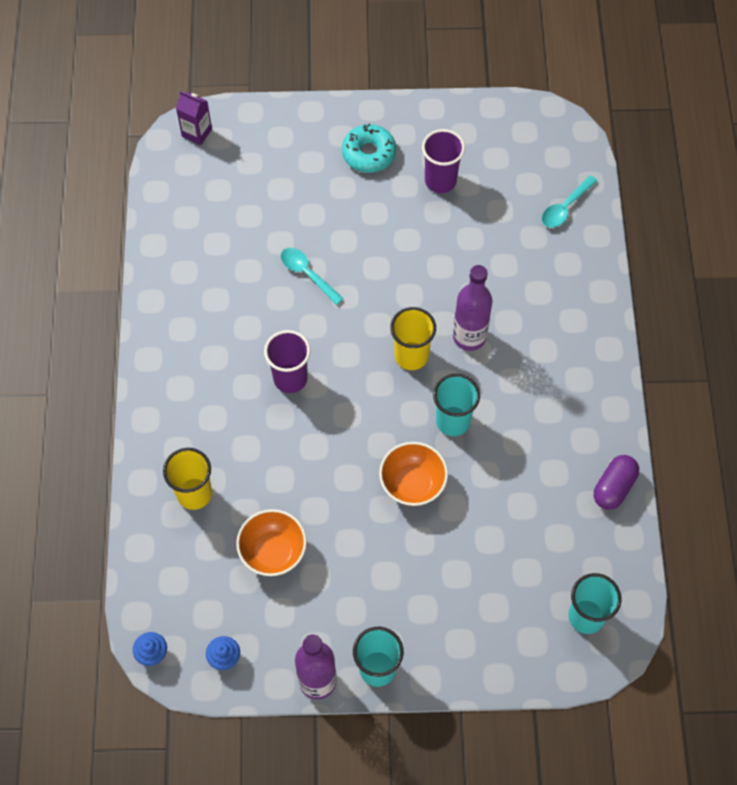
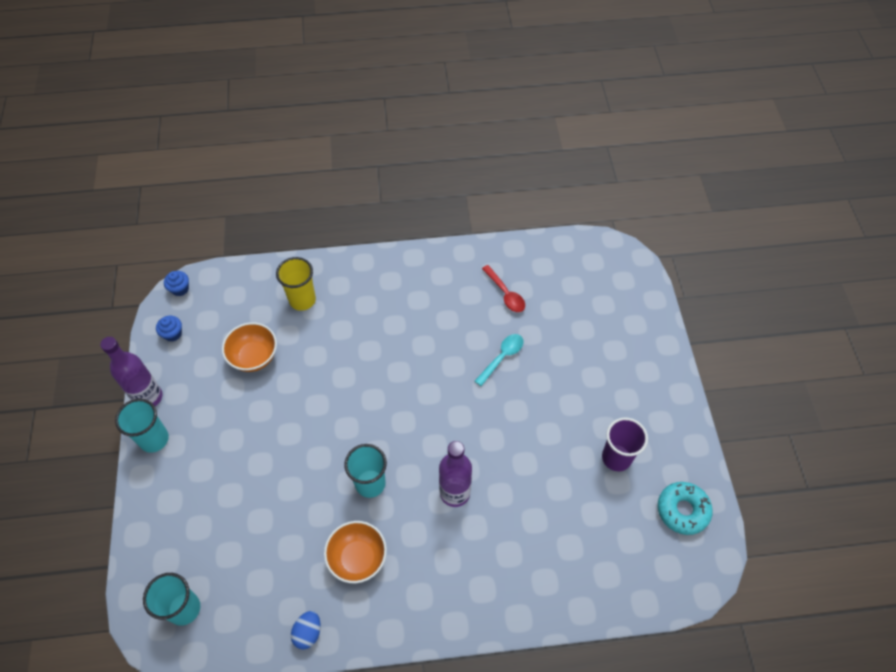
camera: 85 degrees right, 5 degrees down
(197, 133) = (624, 264): purple carton -> none
(220, 261) = (505, 294): none -> red spoon
(290, 378) = (403, 354): purple cup -> none
(369, 153) = (633, 395): turquoise donut -> turquoise donut (682, 510)
(411, 356) = (431, 445): yellow cup -> none
(412, 484) = (311, 454): orange bowl -> orange bowl (358, 558)
(565, 207) = (609, 577): turquoise spoon -> none
(613, 487) = (308, 632): purple capsule -> blue egg

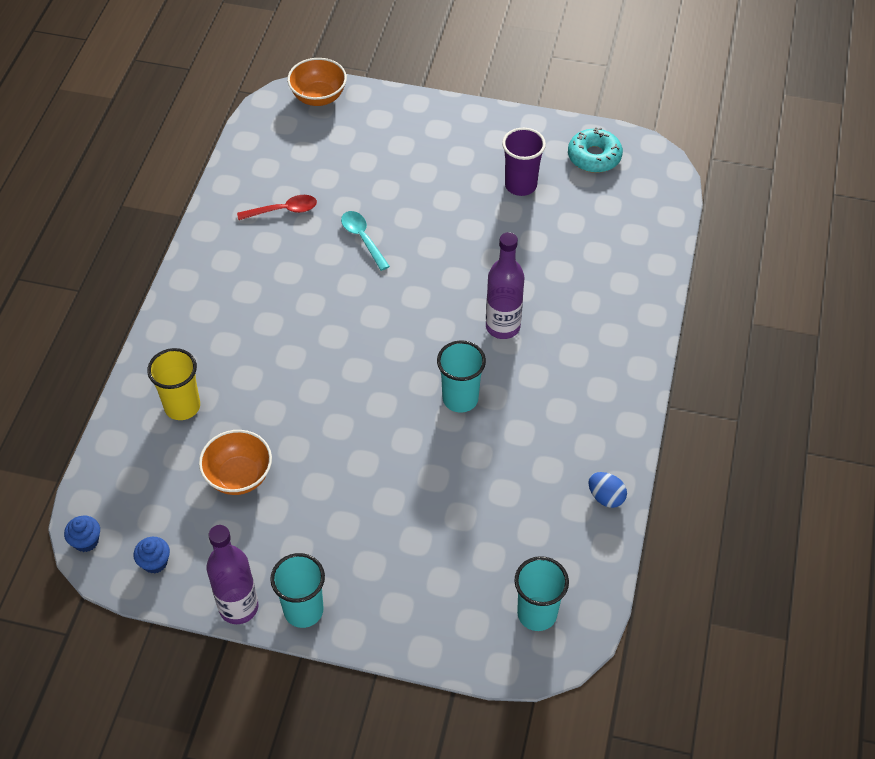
camera: 70 degrees left, 5 degrees down
(358, 558) = (541, 432): orange bowl -> orange bowl (318, 97)

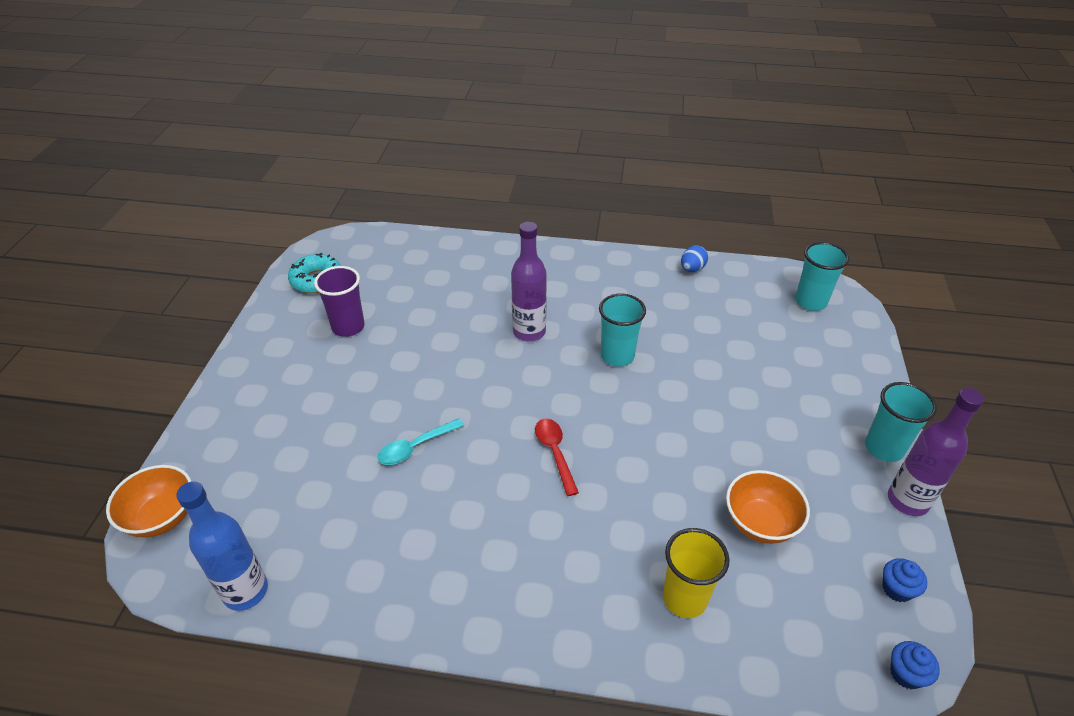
camera: 95 degrees left, 10 degrees down
(247, 150) = (245, 591): none -> blue bottle
(283, 210) = (365, 532): red spoon -> red spoon (555, 453)

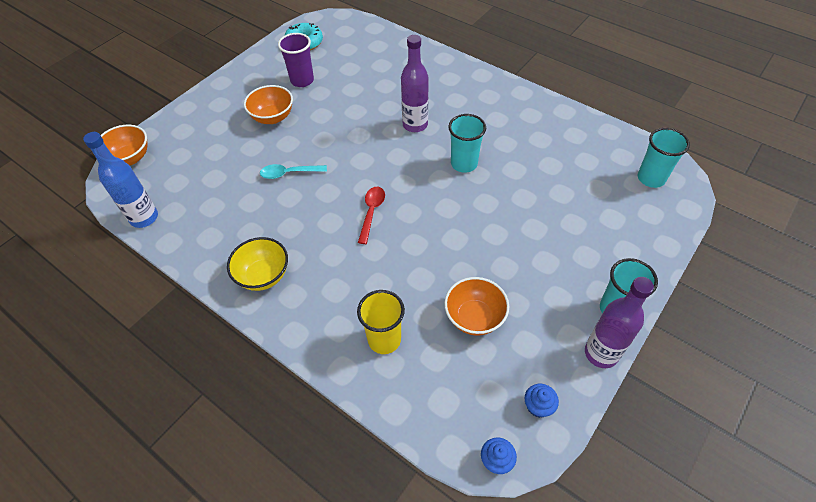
camera: 30 degrees right, 10 degrees up
(341, 385) = (273, 117): none -> orange bowl
(477, 591) = (263, 276): none -> yellow bowl
(692, 269) = (572, 120): blue egg -> none

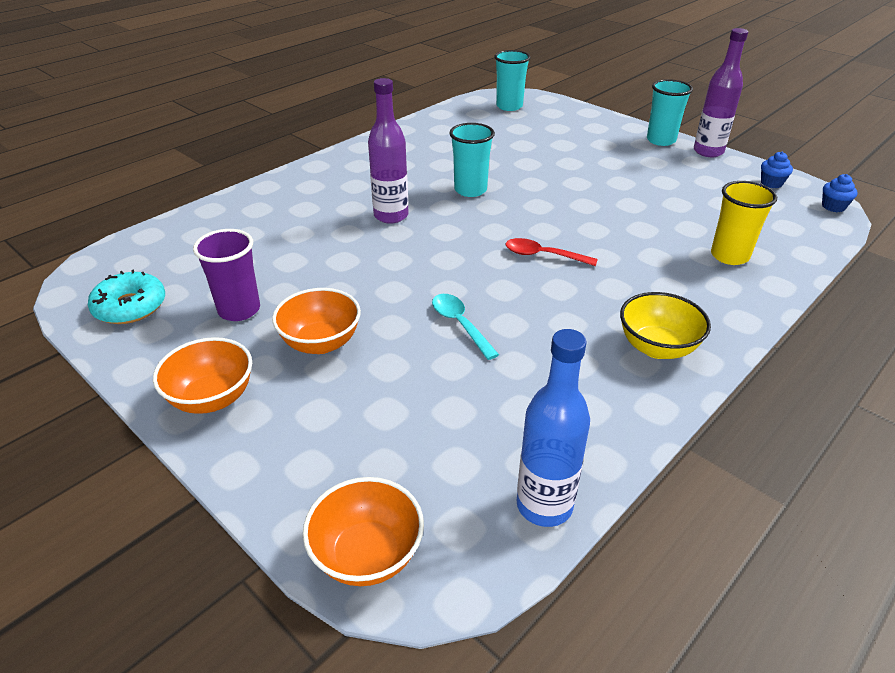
camera: 85 degrees left, 15 degrees down
(289, 173) = (460, 324): turquoise spoon -> turquoise spoon turned 150 degrees clockwise
(474, 317) = (686, 203): orange bowl -> orange bowl (212, 398)

